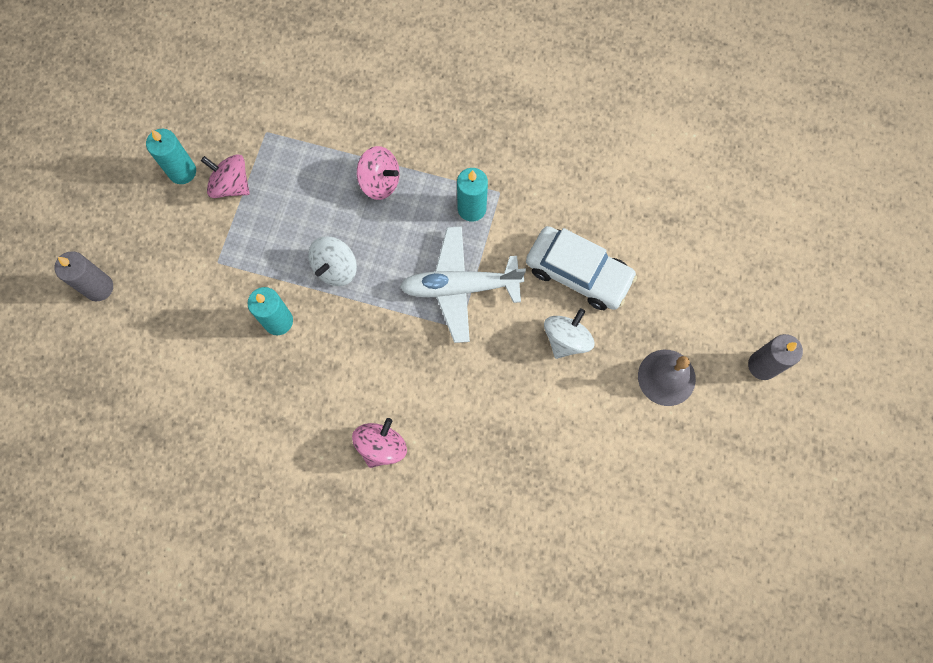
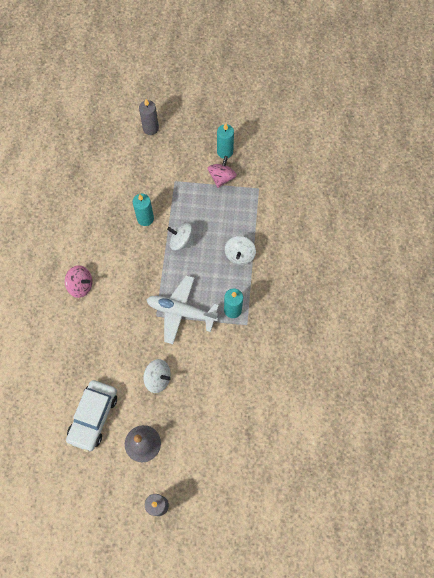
camera: 80 degrees right, 5 degrees down
(380, 182) = (239, 255): pink spinning top -> white spinning top
(460, 287) = (181, 312): white plane -> white plane turned 60 degrees counterclockwise
(578, 273) = (202, 380): white car -> white car (93, 417)

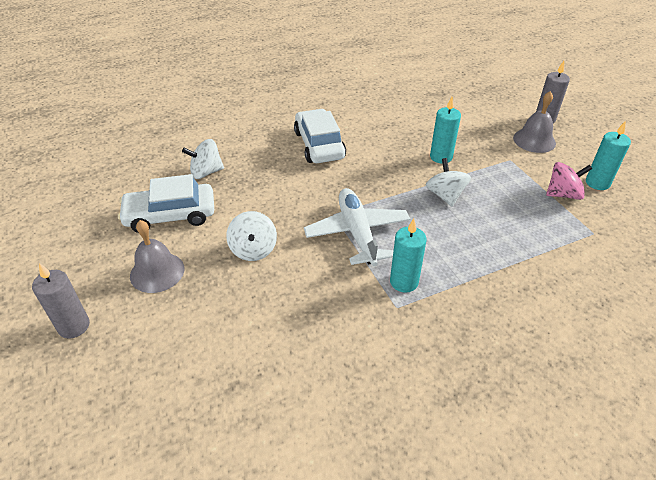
camera: 60 degrees right, 25 degrees down
(81, 286) = (319, 145): pink spinning top -> white car
(166, 152) = (534, 140): none -> grey bell
(239, 255) = (485, 255): white spinning top -> white spinning top (206, 172)

